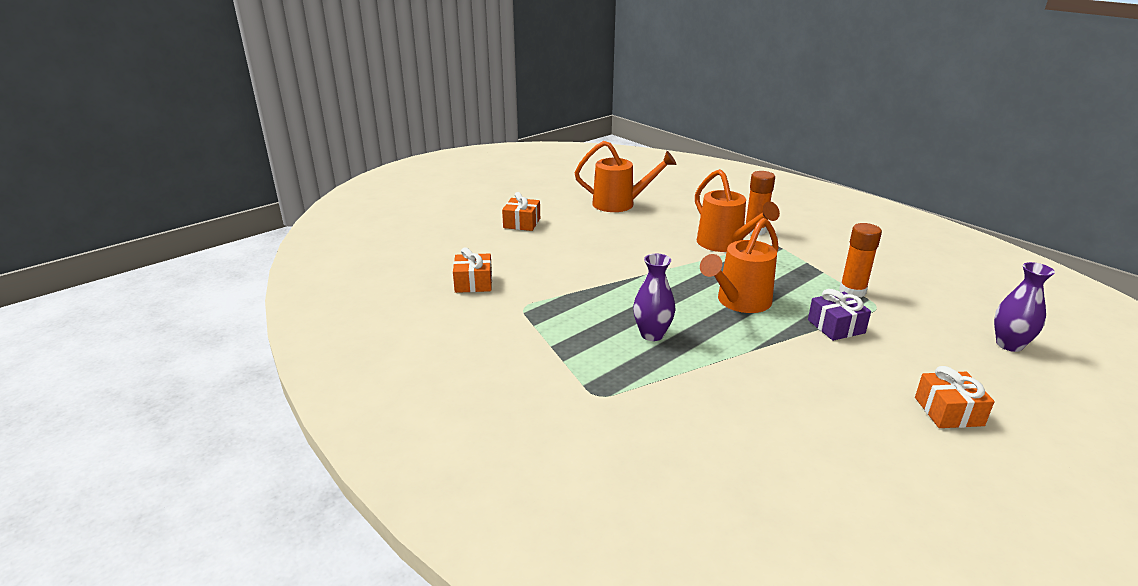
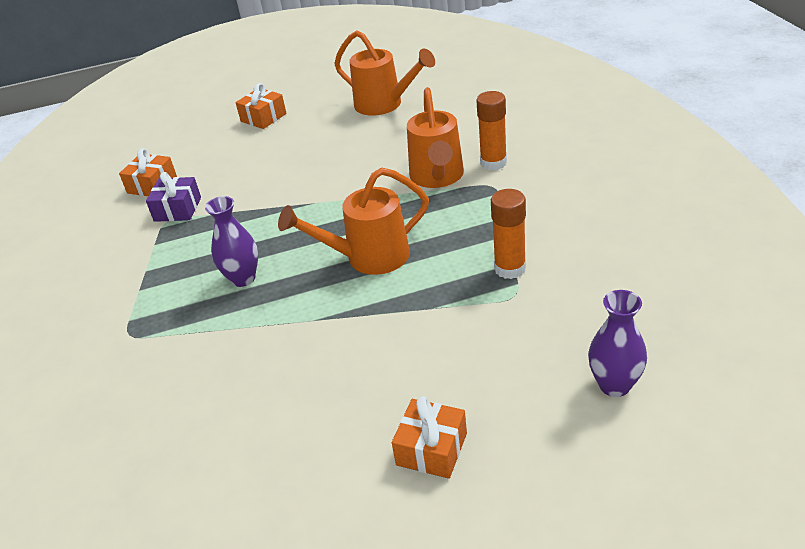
camera: 30 degrees right, 10 degrees up
(836, 326) = (436, 311): purple gift -> purple gift (177, 209)

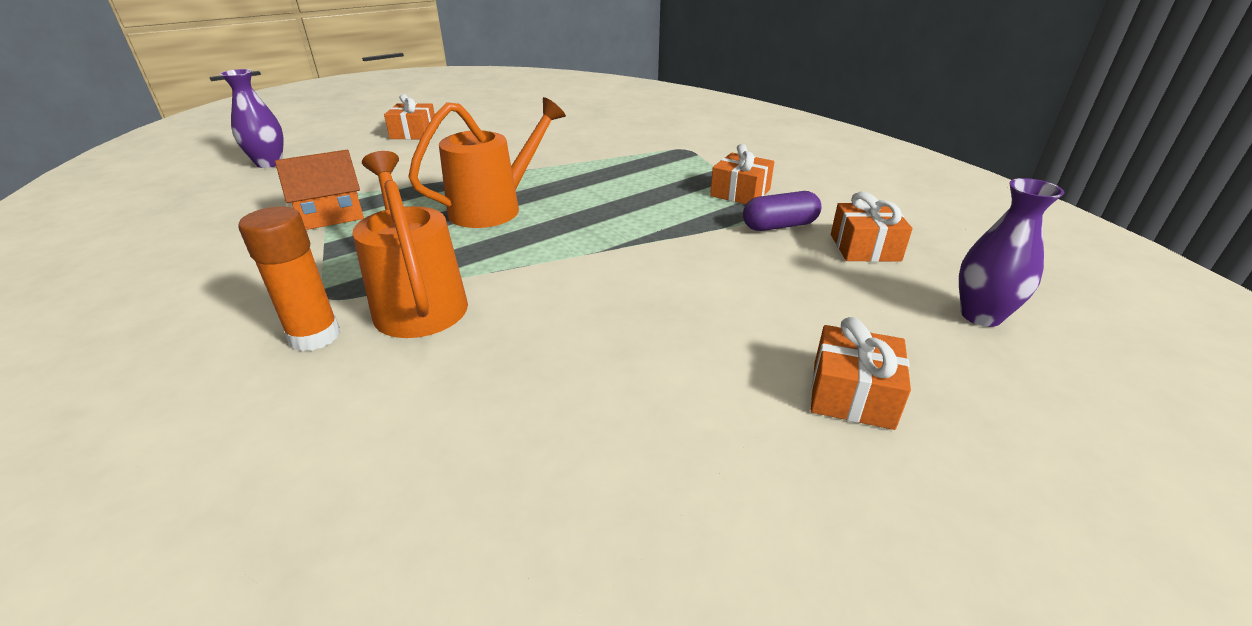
camera: 155 degrees right, 5 degrees down
(161, 249) = (740, 193): none -> orange gift
(177, 209) = (779, 226): purple gift -> purple capsule
(243, 278) = (621, 183): purple vase -> purple vase (980, 316)
(384, 105) = (576, 474): orange watering can -> none
(510, 268) = (331, 214): orange glue stick -> orange house

